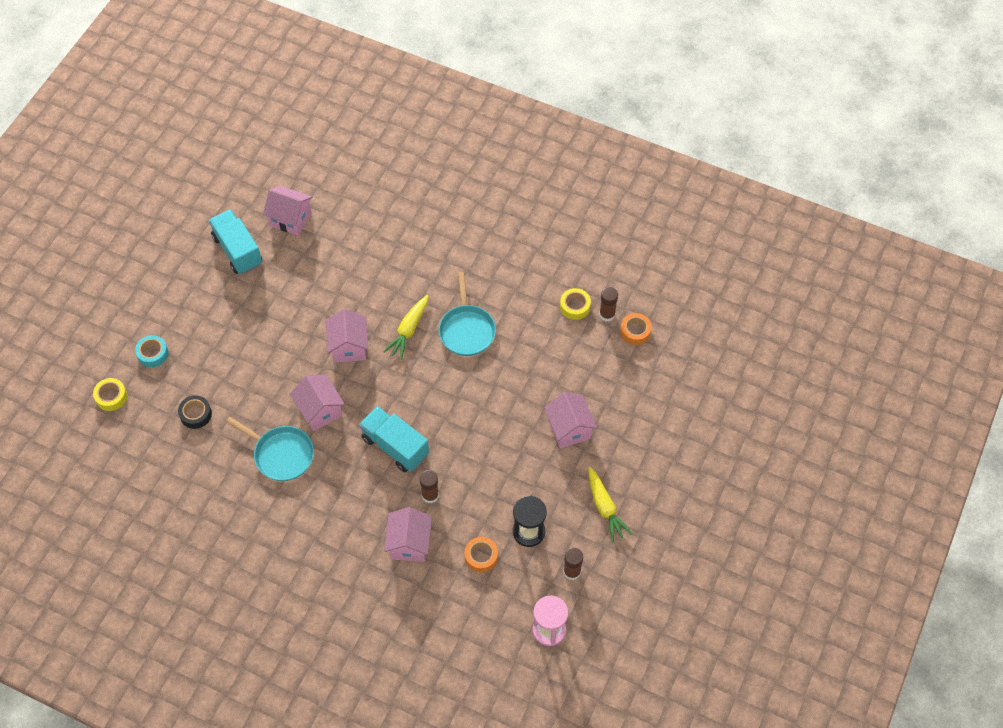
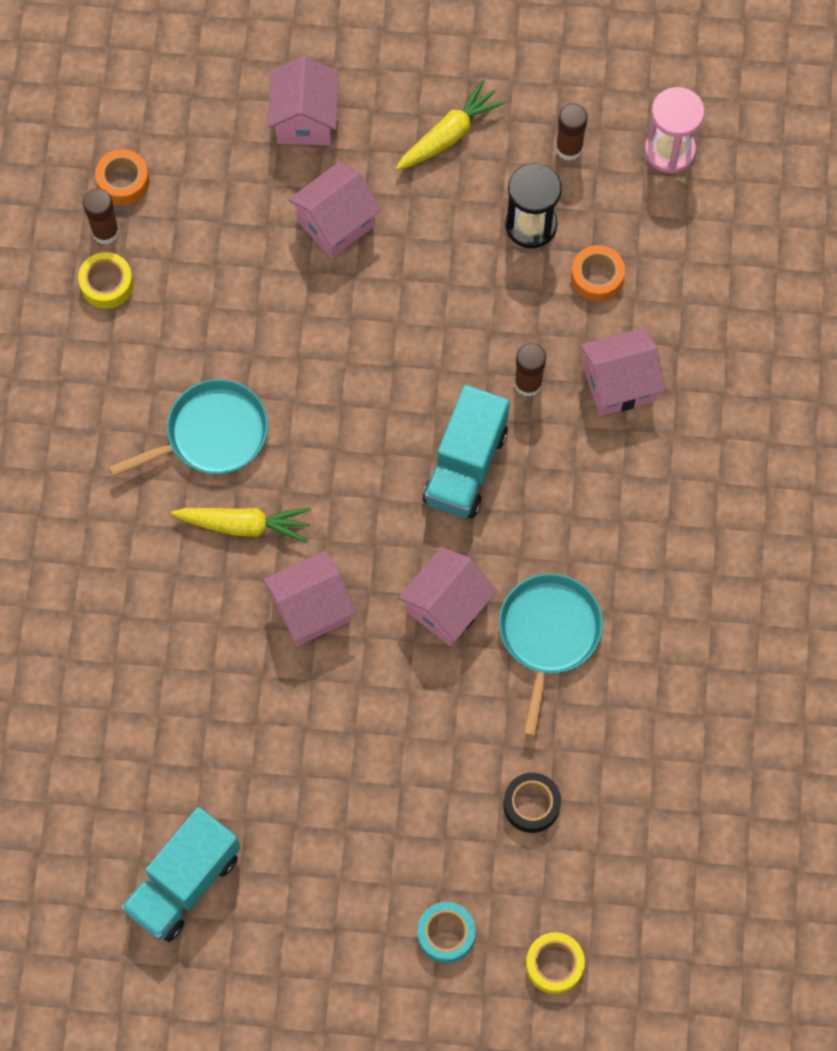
camera: 110 degrees left, 10 degrees up
(290, 219) = (84, 818): pink house -> pink house (305, 119)

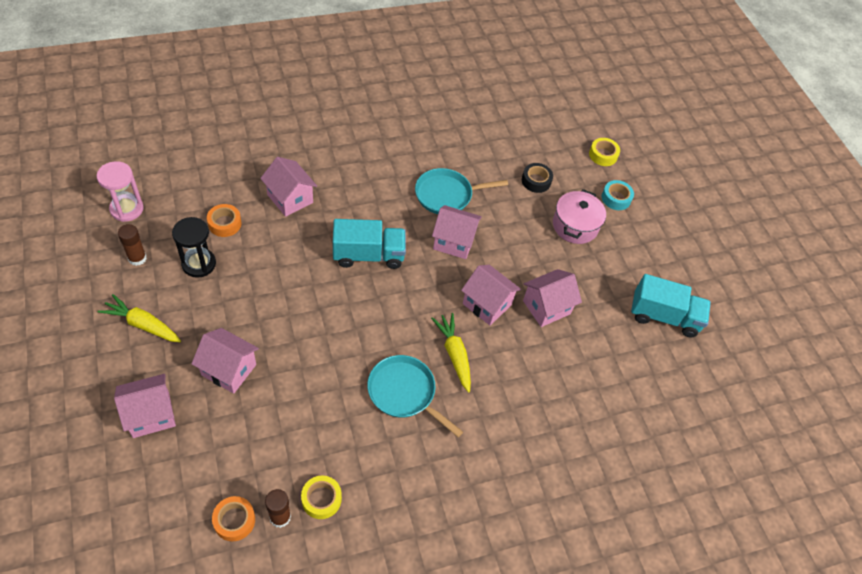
camera: 120 degrees left, 15 degrees down
(272, 699) = (546, 307): none -> pink house
(411, 826) = (575, 226): none -> pink pot
(528, 383) = (305, 239): brown glue stick -> none

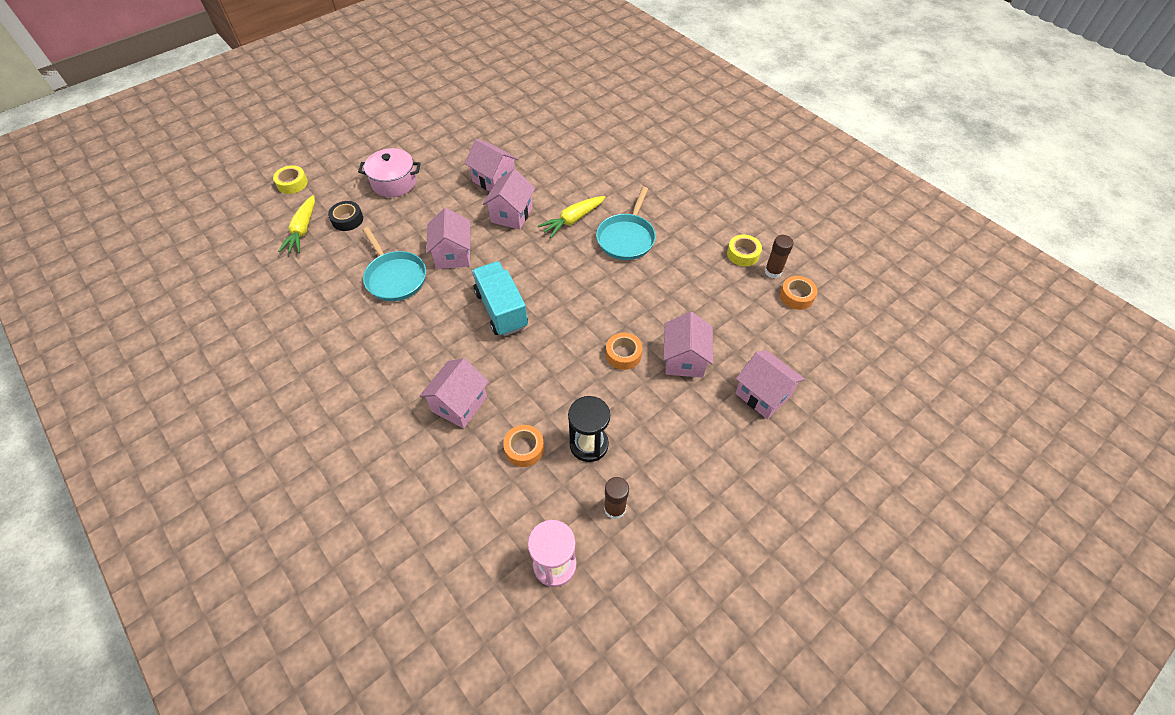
camera: 105 degrees left, 0 degrees up
(143, 324) = (686, 454): yellow carrot -> yellow carrot (302, 230)
(265, 324) = (623, 354): none -> orange tape
(616, 198) = (348, 165): turquoise tape -> none
(664, 316) = (466, 118): turquoise truck -> none

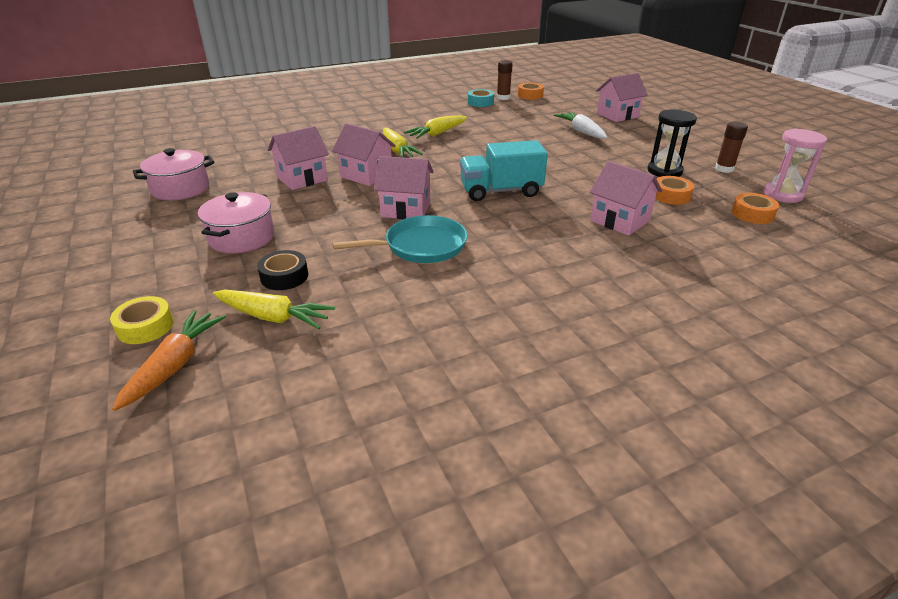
camera: 75 degrees left, 20 degrees down
(259, 208) = (175, 365): none -> orange carrot
(461, 126) = (180, 189): none -> pink pot
(623, 354) = (571, 149): orange tape -> orange tape (752, 214)
(626, 238) = (437, 134): turquoise pan -> yellow carrot
(684, 359) = (581, 131): pink house -> white carrot
(743, 254) = (480, 102): yellow tape -> turquoise tape

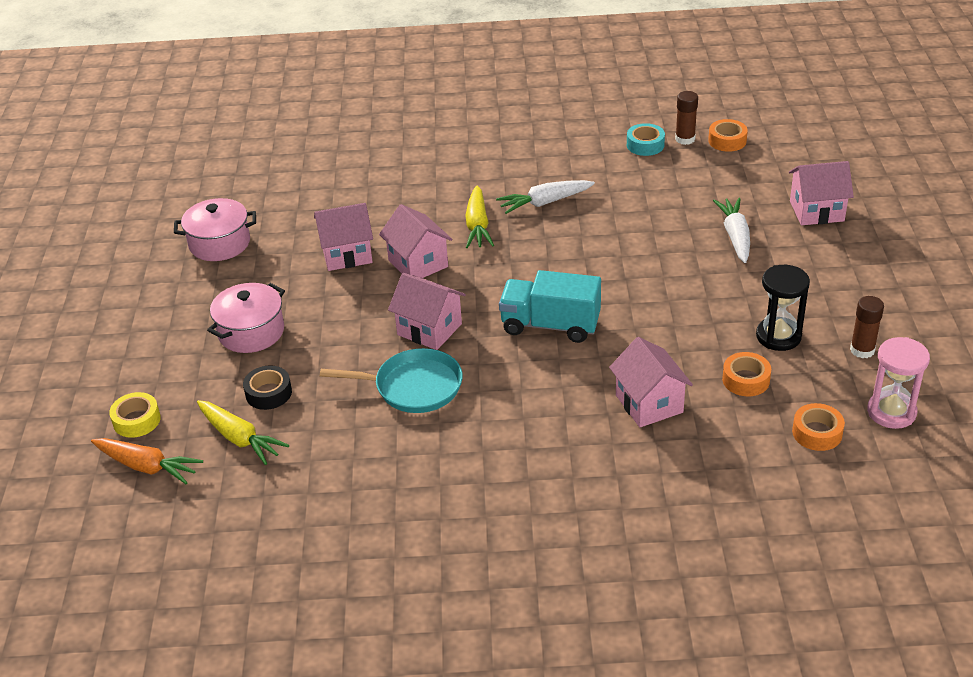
camera: 25 degrees right, 5 degrees up
(175, 365) = (147, 467): orange carrot -> orange carrot turned 75 degrees clockwise
(437, 134) = (544, 202): yellow carrot -> white carrot

